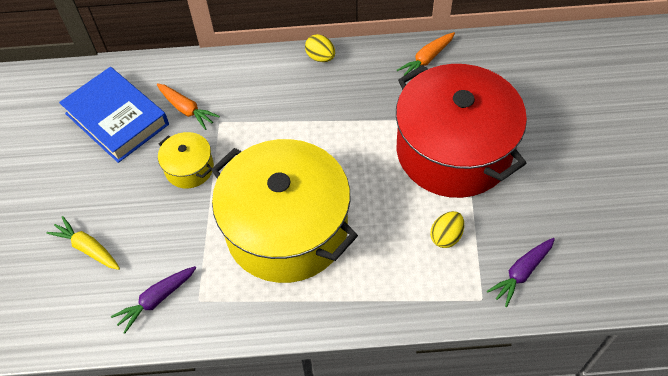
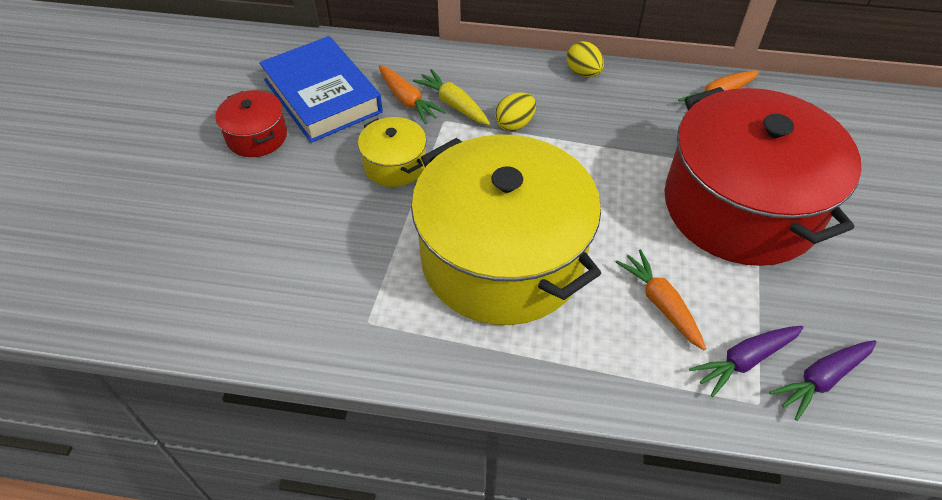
camera: 10 degrees right, 5 degrees down
(73, 166) = (257, 136): none -> red pot
(88, 248) = (246, 231): yellow carrot -> yellow carrot (453, 104)
(157, 300) = (314, 310): purple carrot -> purple carrot (745, 360)
(406, 240) = (661, 304): none -> orange carrot
(446, 236) = (717, 310): yellow egg -> yellow egg (514, 124)

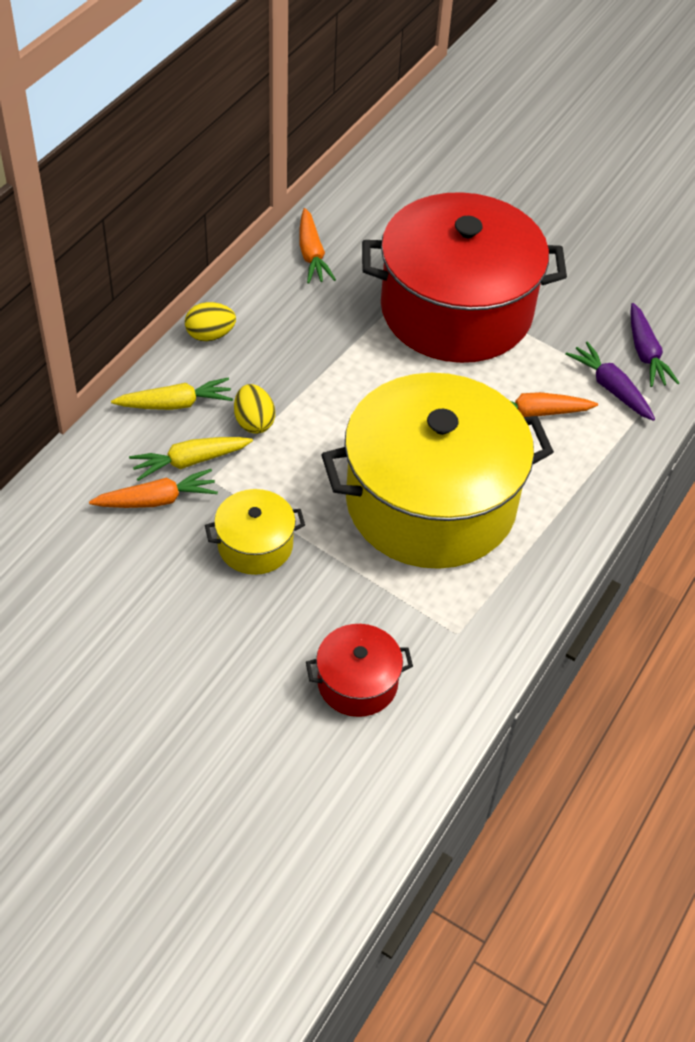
camera: 70 degrees left, 0 degrees up
(257, 136) = (128, 664): red pot -> red pot (357, 682)
(322, 96) = (95, 579): blue book -> none
(502, 78) = (175, 404): none -> yellow carrot
(745, 360) = (611, 388): purple carrot -> purple carrot turned 150 degrees clockwise

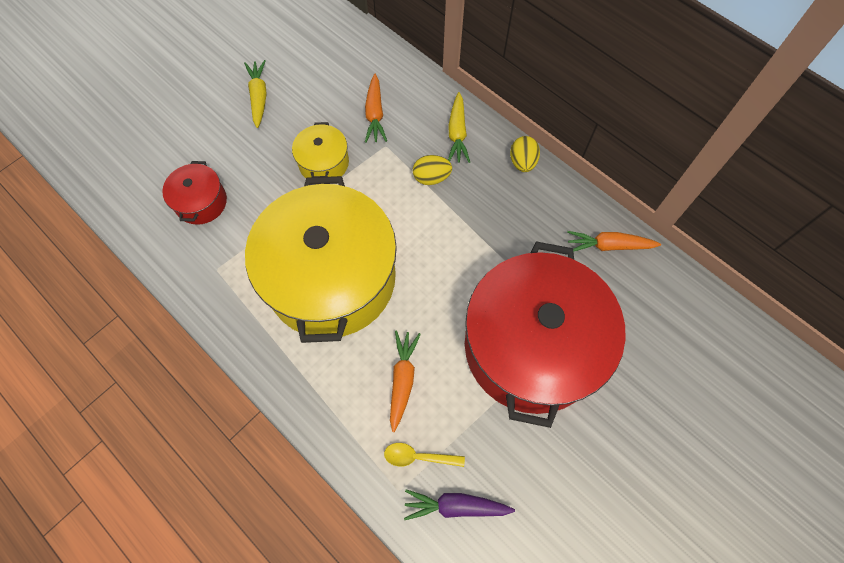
camera: 105 degrees right, 15 degrees up
(190, 461) = (403, 136): yellow carrot -> yellow carrot (259, 97)
(611, 388) = (418, 457): purple carrot -> yellow spoon

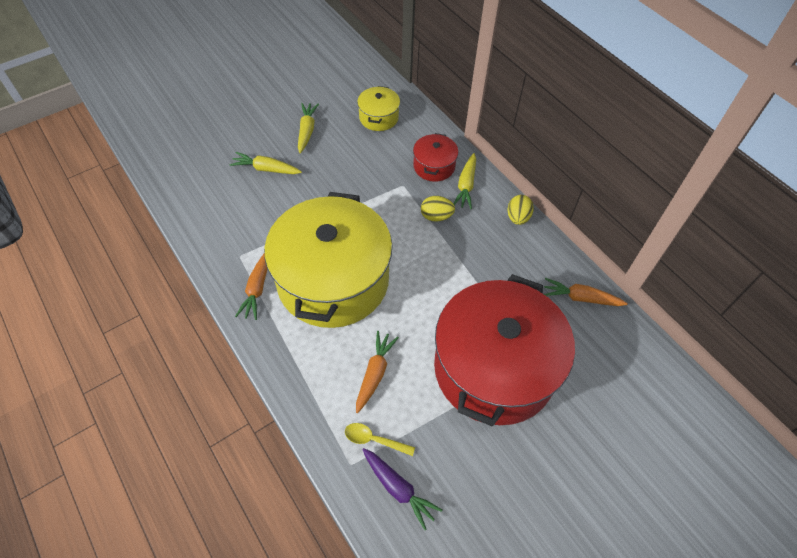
camera: 10 degrees right, 10 degrees down
(201, 202) = (240, 202): red pot -> red pot (434, 166)
(222, 154) = (266, 169): none -> yellow carrot
(323, 163) = (348, 189): yellow pot -> yellow pot (378, 117)
(375, 114) = (399, 159): orange carrot -> orange carrot (257, 288)
(456, 506) = (398, 488): purple carrot -> purple carrot turned 150 degrees counterclockwise

